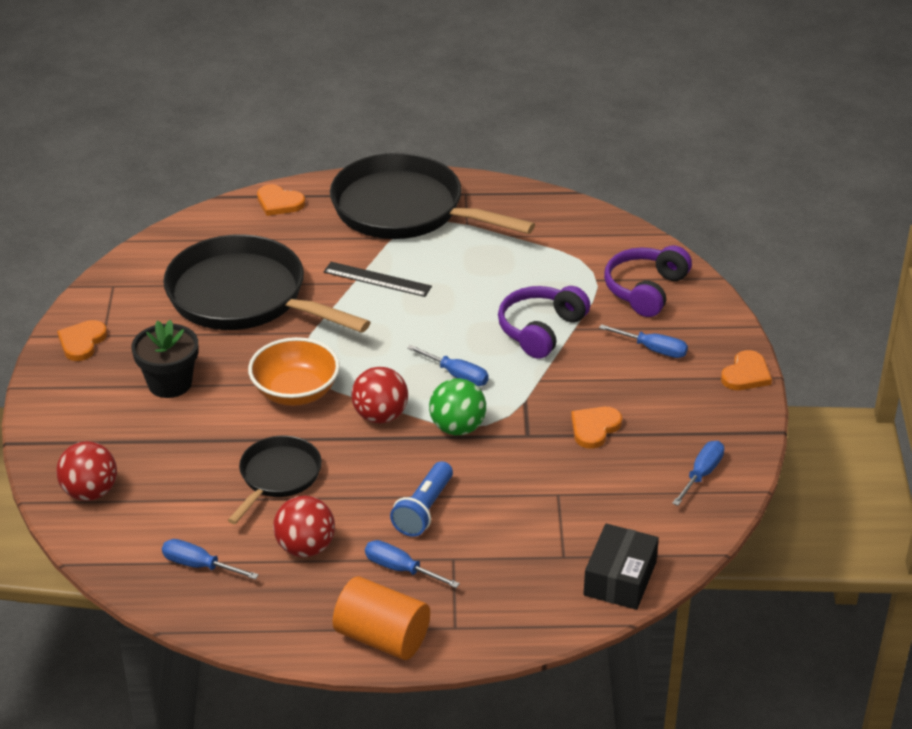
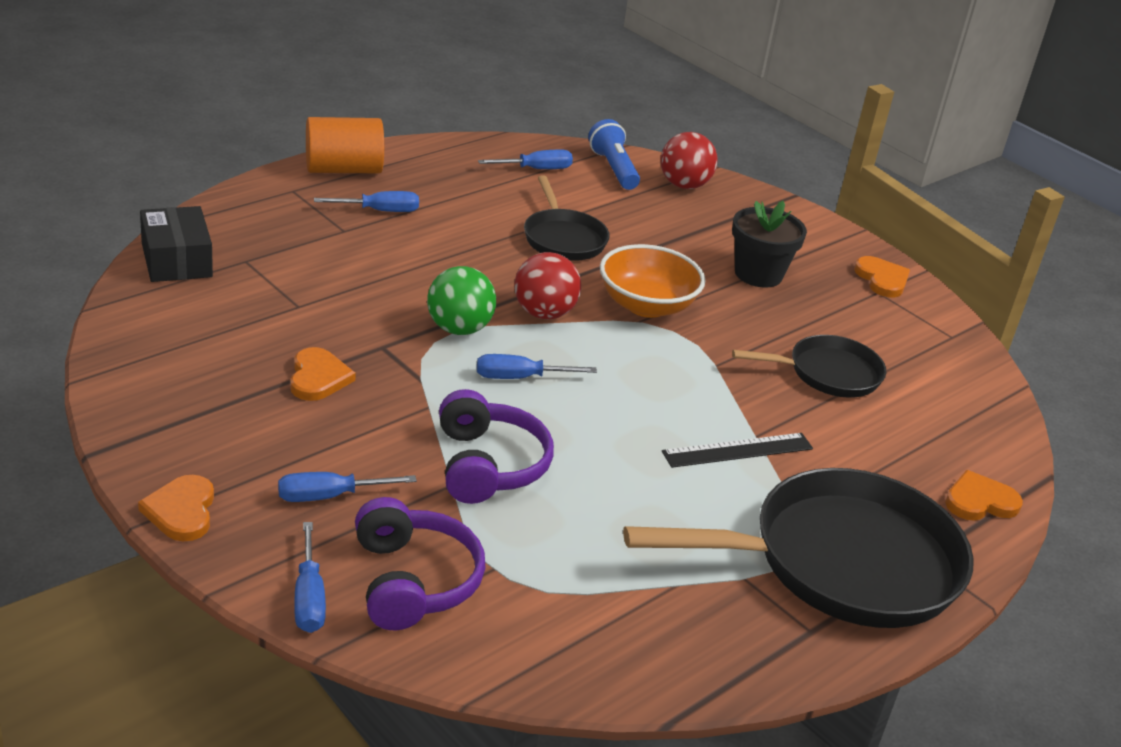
camera: 135 degrees right, 5 degrees down
(244, 297) = (828, 373): black pan -> black pan, size x0.53
(305, 547) = (473, 202): red ball -> none
(424, 510) = (409, 254): blue flashlight -> blue flashlight (613, 169)
(701, 474) = (159, 373): blue screwdriver -> blue screwdriver (309, 597)

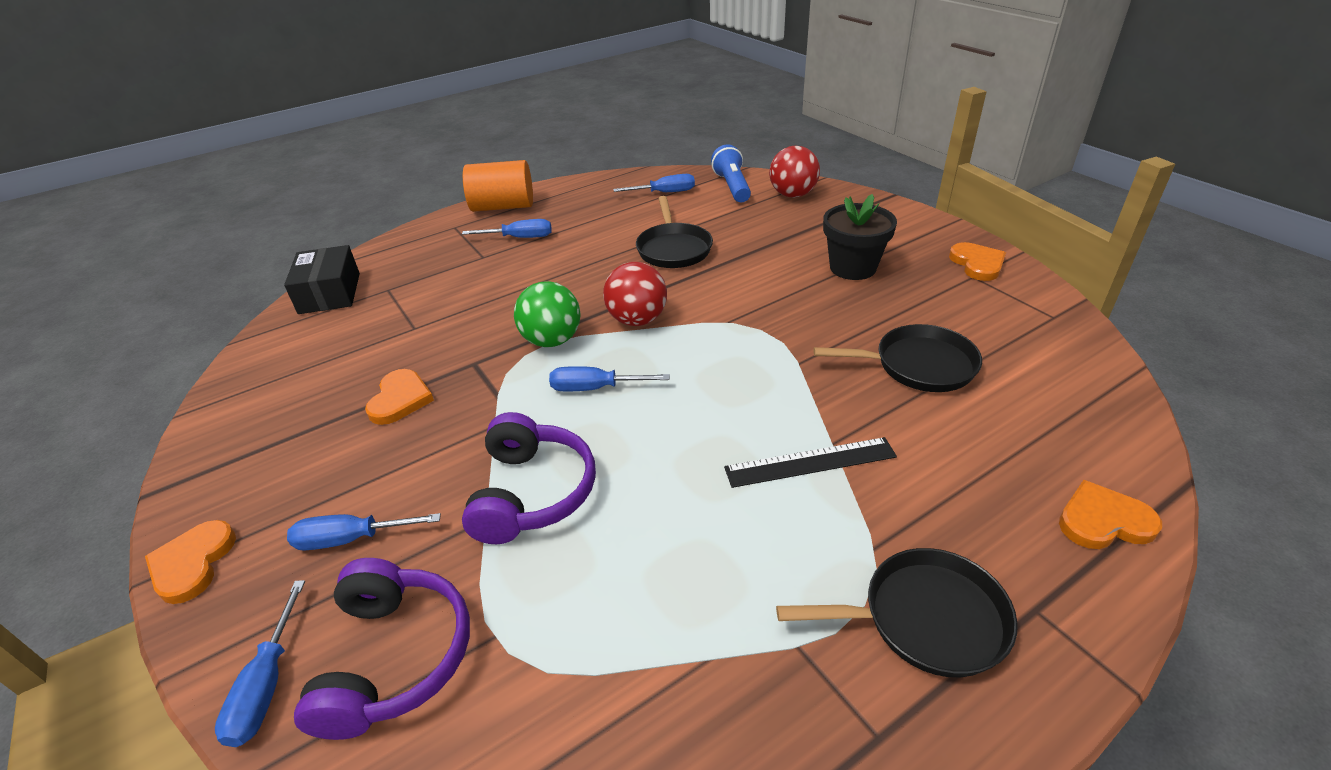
camera: 15 degrees right, 5 degrees up
(646, 305) = (738, 306): orange bowl -> none
(841, 562) = (924, 619): black pan -> black pan, size x0.53

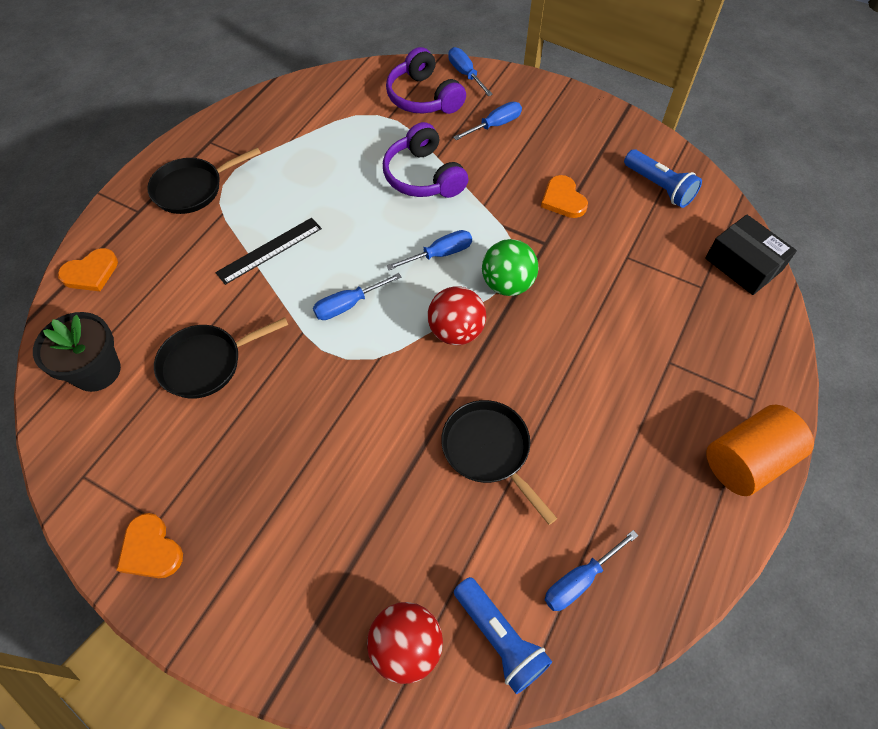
camera: 150 degrees right, 20 degrees up
(192, 563) = (557, 92): orange heart -> none
(288, 377) = (659, 187): none -> blue flashlight
(519, 238) = (665, 406): blue screwdriver -> blue screwdriver (348, 305)
(852, 267) = (286, 488): black flower pot -> black flower pot (97, 371)

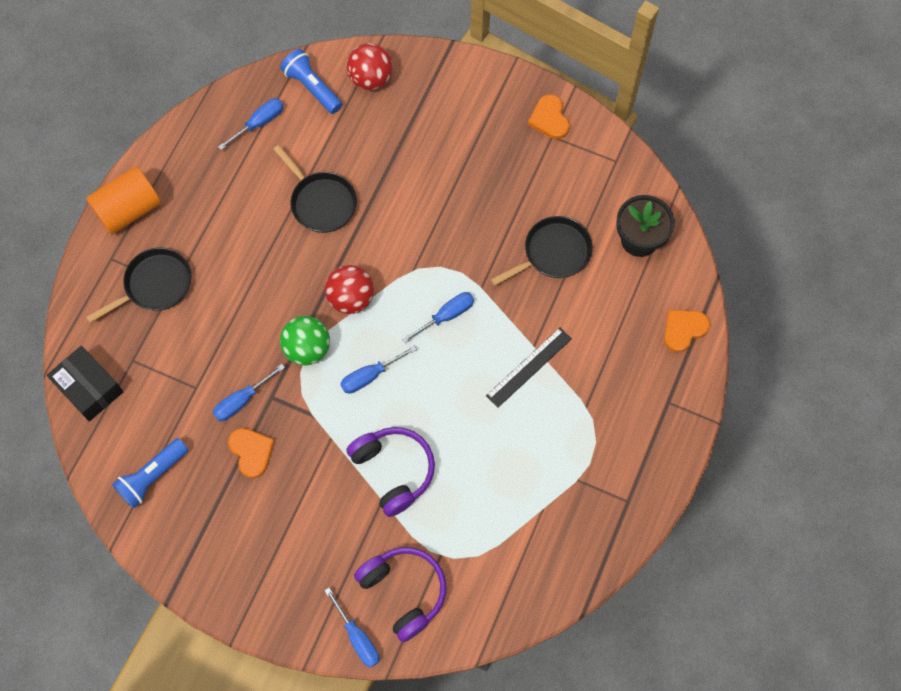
camera: 175 degrees right, 10 degrees up
(151, 549) = (549, 119): orange heart -> orange heart turned 150 degrees counterclockwise
(192, 189) = (624, 434): black pan -> black pan (154, 285)
(495, 125) = (321, 552): blue screwdriver -> blue screwdriver (242, 400)
(659, 187) = (152, 477): blue flashlight -> blue flashlight turned 90 degrees counterclockwise

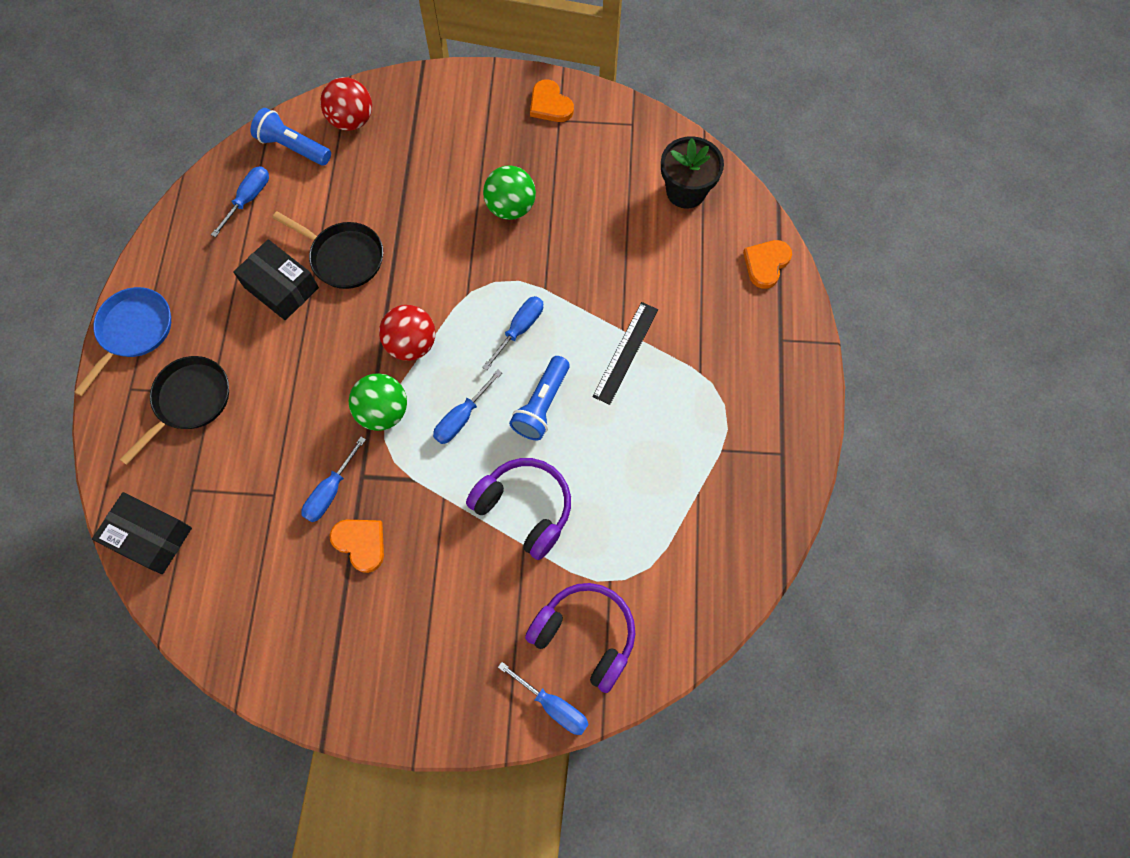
camera: 20 degrees left, 0 degrees up
(128, 210) = (133, 331): orange cylinder -> blue pan
(152, 477) = (257, 610): blue flashlight -> blue flashlight (542, 405)
(260, 212) = (281, 287): none -> black box
(479, 204) = (510, 207): none -> green ball
(553, 253) = (605, 231): black pan -> none

